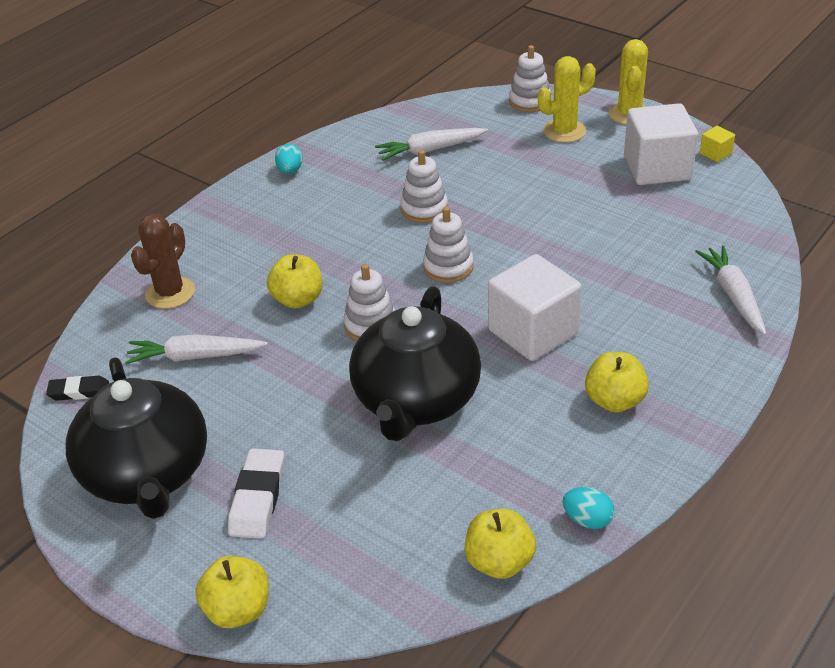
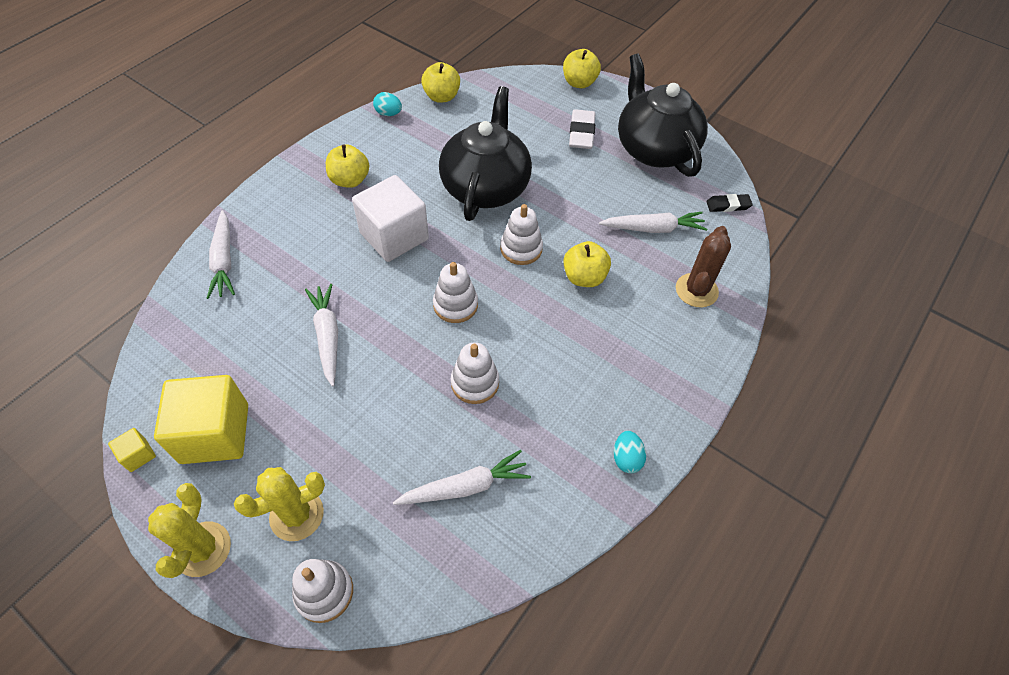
camera: 175 degrees right, 15 degrees up
(581, 235) = (327, 336): none -> white carrot
(657, 168) = (215, 433): white cube -> yellow cube

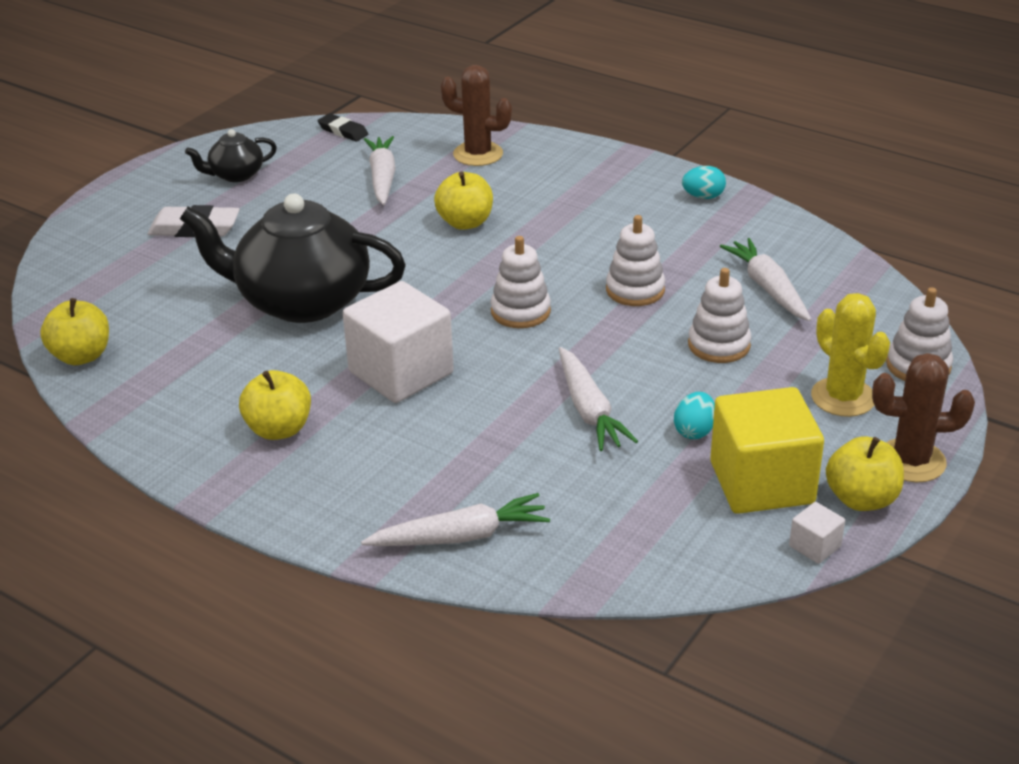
camera: 90 degrees left, 20 degrees down
(138, 455) = (815, 546): yellow cube -> white cube
(203, 549) = (911, 461): yellow cactus -> brown cactus
(327, 336) = (589, 410): white carrot -> white carrot turned 90 degrees counterclockwise
(388, 113) = (115, 408): turquoise egg -> turquoise egg (694, 431)
(521, 249) = (420, 268): white stacking toy -> white stacking toy (719, 345)
(579, 83) = (77, 231): yellow apple -> yellow apple (861, 499)
(654, 149) = (235, 175): black teapot -> black teapot, size x0.47
(728, 205) = (343, 131): black eraser -> black eraser turned 45 degrees counterclockwise

